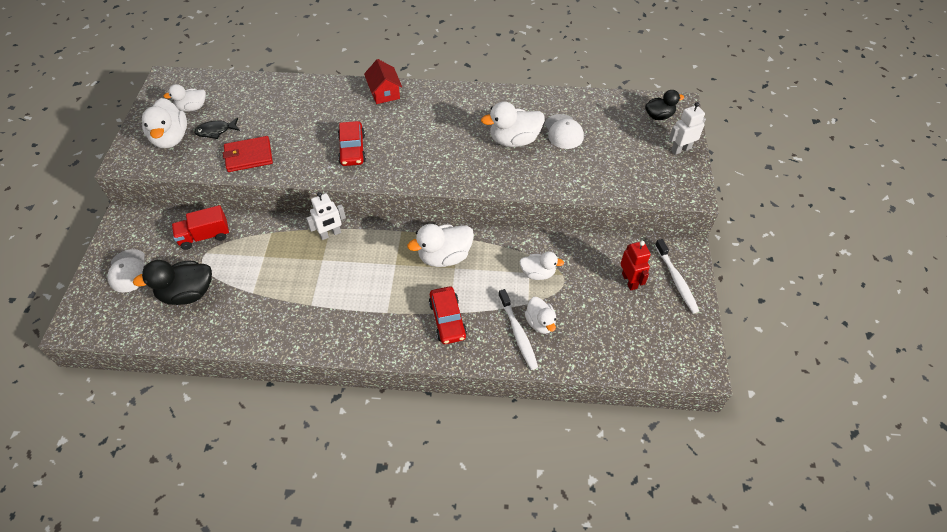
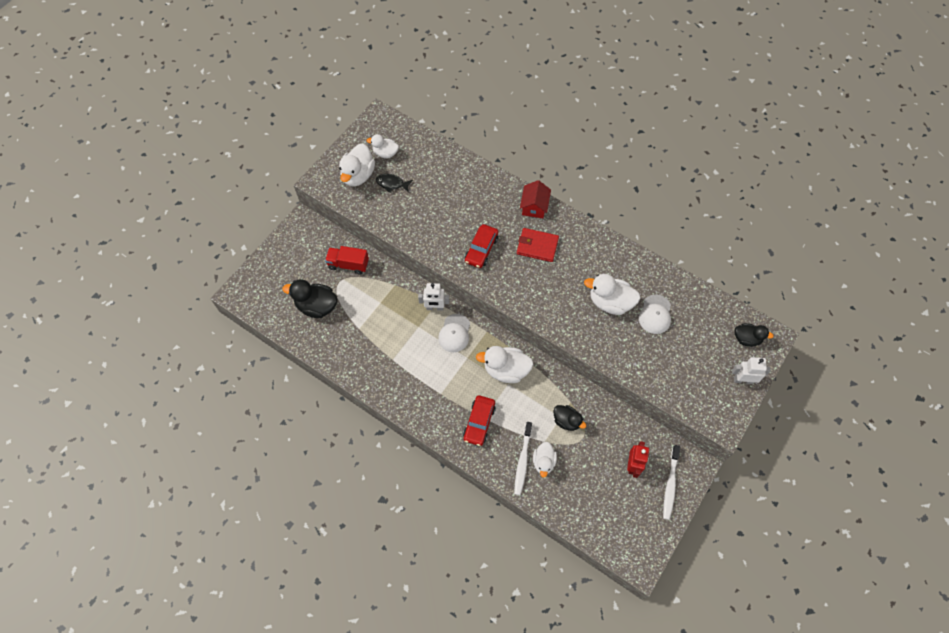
camera: 30 degrees right, 10 degrees up
(128, 271) = (287, 268): white cap -> white cap (454, 333)
(248, 156) = (404, 219): red wallet -> red wallet (537, 246)
(538, 273) = (567, 421): white duck -> black duck

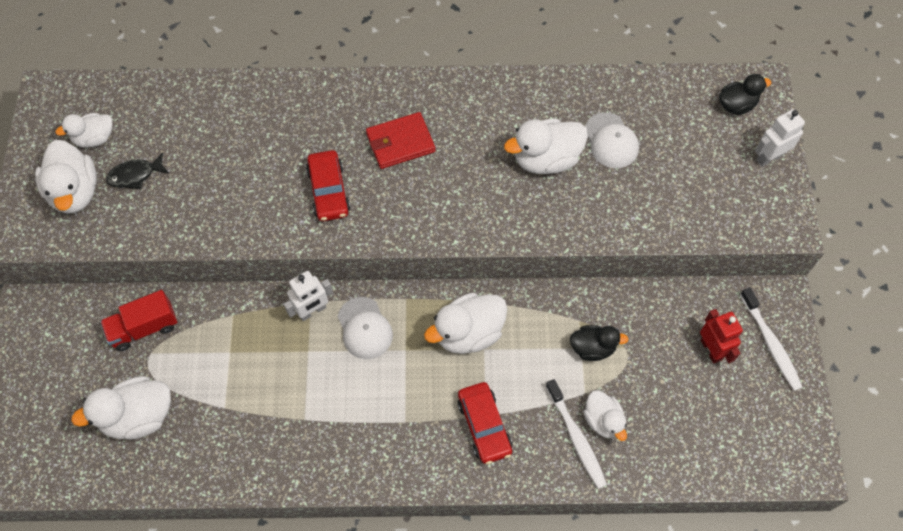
camera: 35 degrees left, 0 degrees up
(317, 306) = (138, 416): black duck -> white duck
(534, 206) = (358, 93): red house -> none

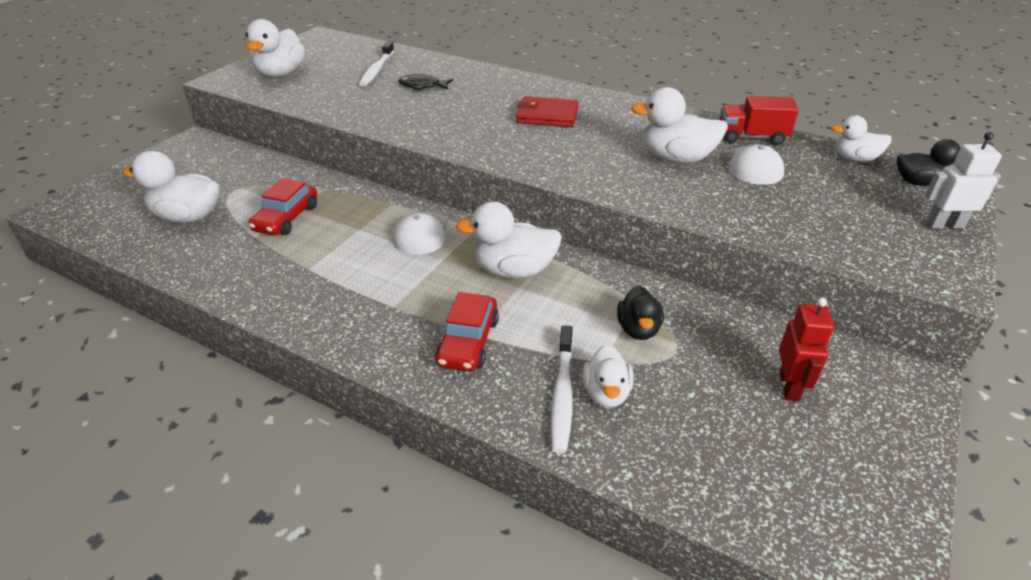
camera: 30 degrees right, 25 degrees down
(94, 138) = (324, 58): white duck -> white duck (855, 159)
(135, 175) = (329, 78): black fish -> black fish (422, 86)
(144, 328) = (254, 174): red truck -> red truck (752, 137)
(312, 311) = (388, 208): white robot -> none
(329, 191) = (461, 121): red car -> red car (286, 218)
(592, 348) = (638, 329): black duck -> black duck turned 60 degrees clockwise
(771, 343) = (880, 413): white toothbrush -> white toothbrush (377, 70)

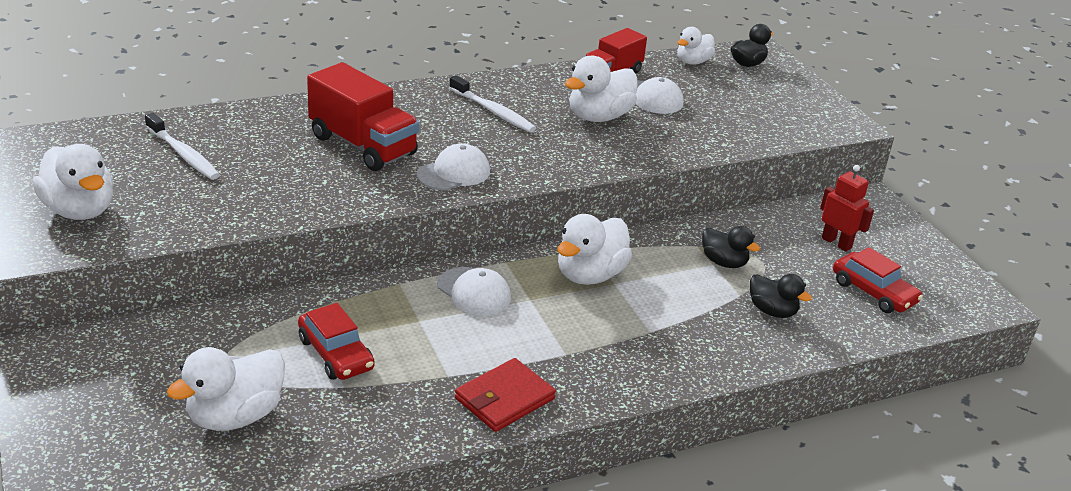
camera: 55 degrees left, 5 degrees down
(422, 86) = (273, 149): black fish -> none
(468, 342) = (654, 340): red car -> red car (873, 292)
(473, 105) = (363, 145): none -> red truck
(492, 143) = (454, 173): none -> white cap
(547, 115) = (444, 125): red wallet -> red wallet (504, 398)
(562, 394) = (755, 329): white toothbrush -> white toothbrush (493, 111)
(606, 393) = (772, 311): white duck -> black duck
(944, 225) = (800, 89): white robot -> none

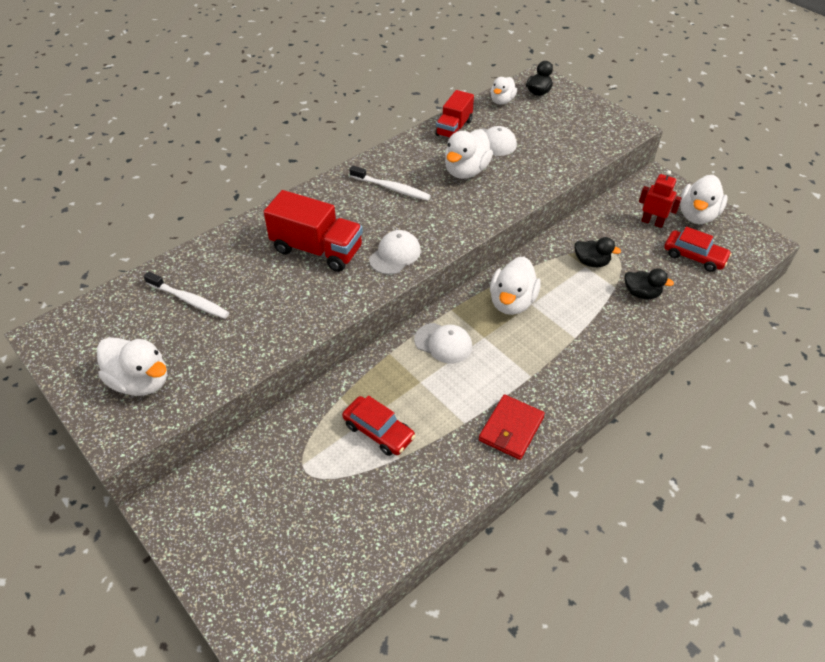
camera: 15 degrees left, 15 degrees up
(235, 416) = (338, 512): white duck -> white duck (697, 215)

